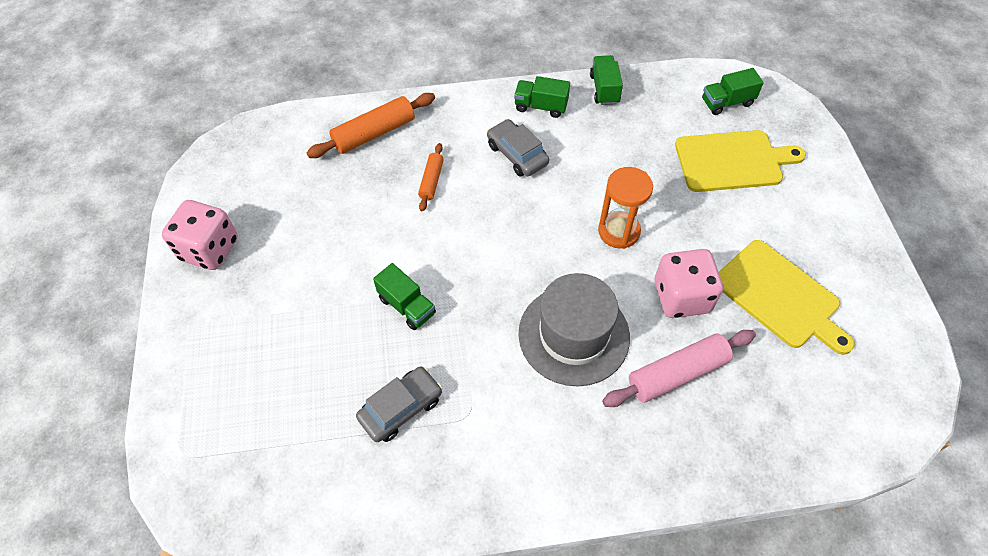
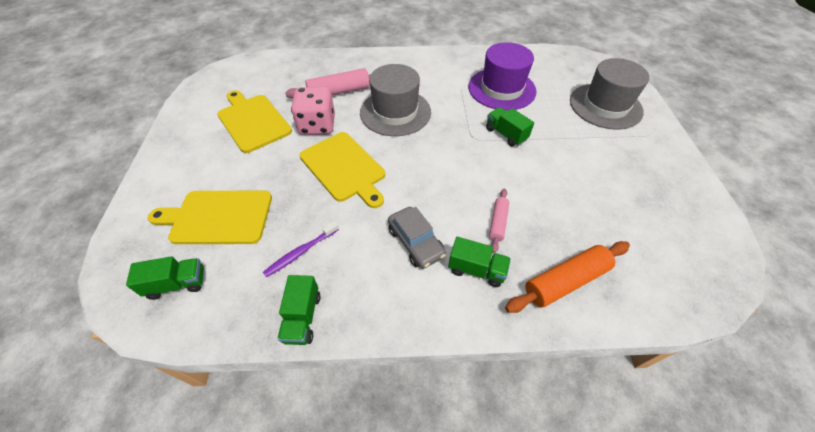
camera: 175 degrees left, 5 degrees down
(209, 249) = (672, 181): pink dice -> none
(236, 381) = (605, 106): none -> grey hat
(401, 408) = (501, 89): grey car -> purple hat
(431, 181) = (498, 223): orange rolling pin -> pink rolling pin
(541, 106) = (382, 299): green truck -> green truck (476, 269)
(618, 231) = (344, 168): orange hourglass -> yellow cutting board
(628, 136) = (301, 252): none -> purple toothbrush

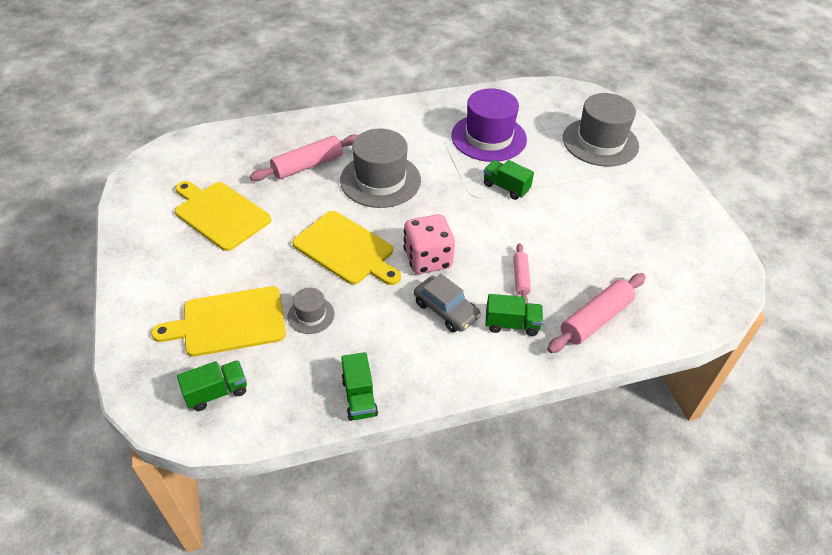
camera: 15 degrees left, 5 degrees down
(290, 224) = (311, 315): none -> grey hat
(301, 252) = (333, 340): purple toothbrush -> none
(317, 125) = (298, 208): pink dice -> pink dice (428, 259)
(565, 281) = (595, 319): orange rolling pin -> pink rolling pin

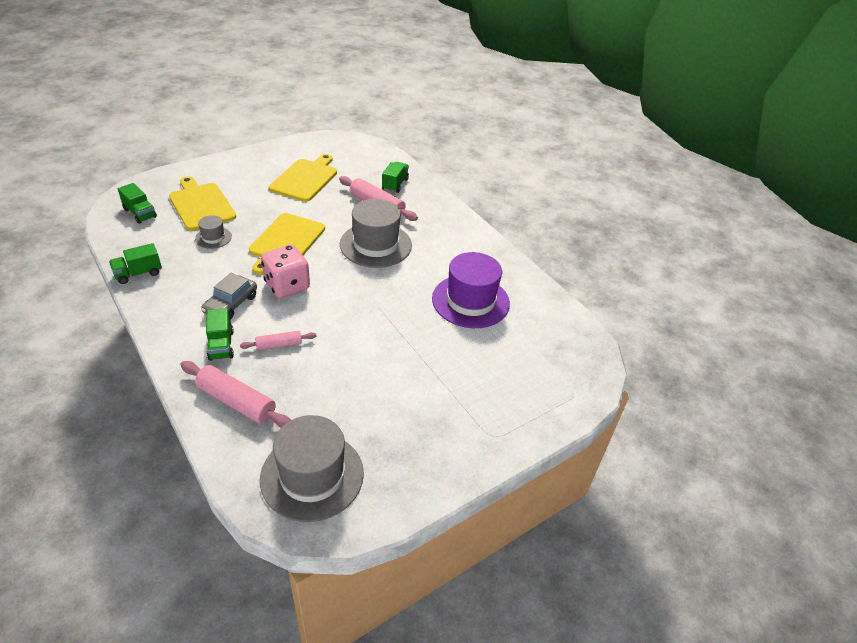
camera: 70 degrees right, 5 degrees down
(506, 187) = (400, 321): green truck -> green truck (395, 184)
(600, 142) = (511, 388): grey hat -> grey hat (312, 475)

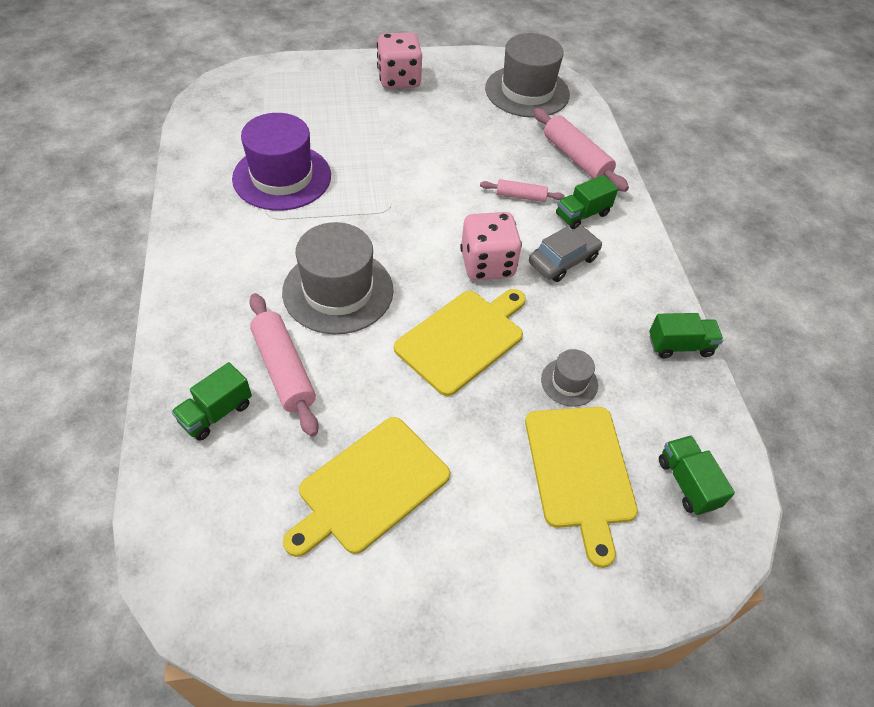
camera: 155 degrees left, 10 degrees up
(221, 345) = (582, 214): green truck -> green truck turned 135 degrees counterclockwise
(455, 436) = (399, 80): none -> pink dice

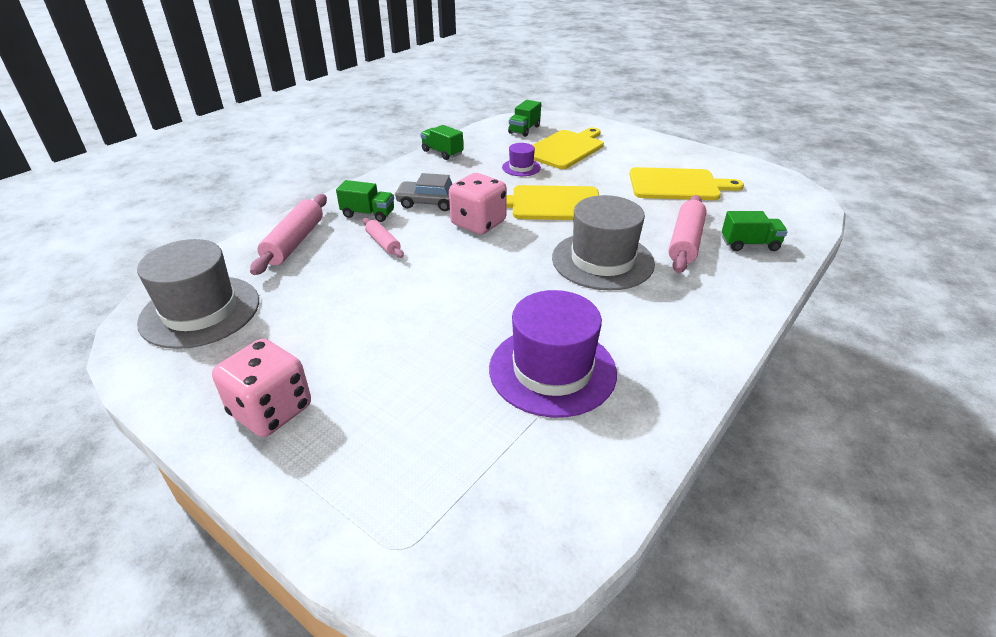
camera: 130 degrees left, 15 degrees down
(569, 382) = (521, 167): grey hat -> purple hat

